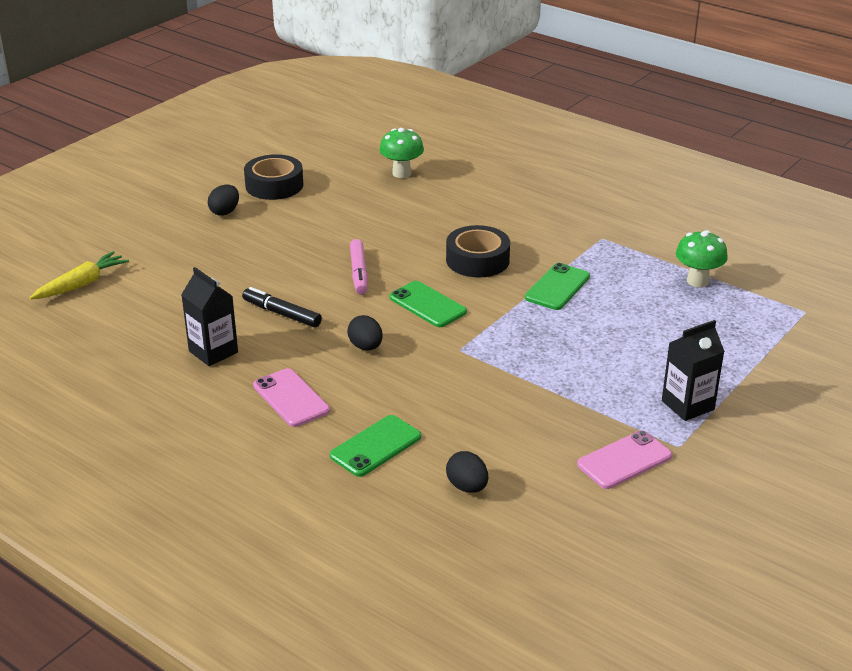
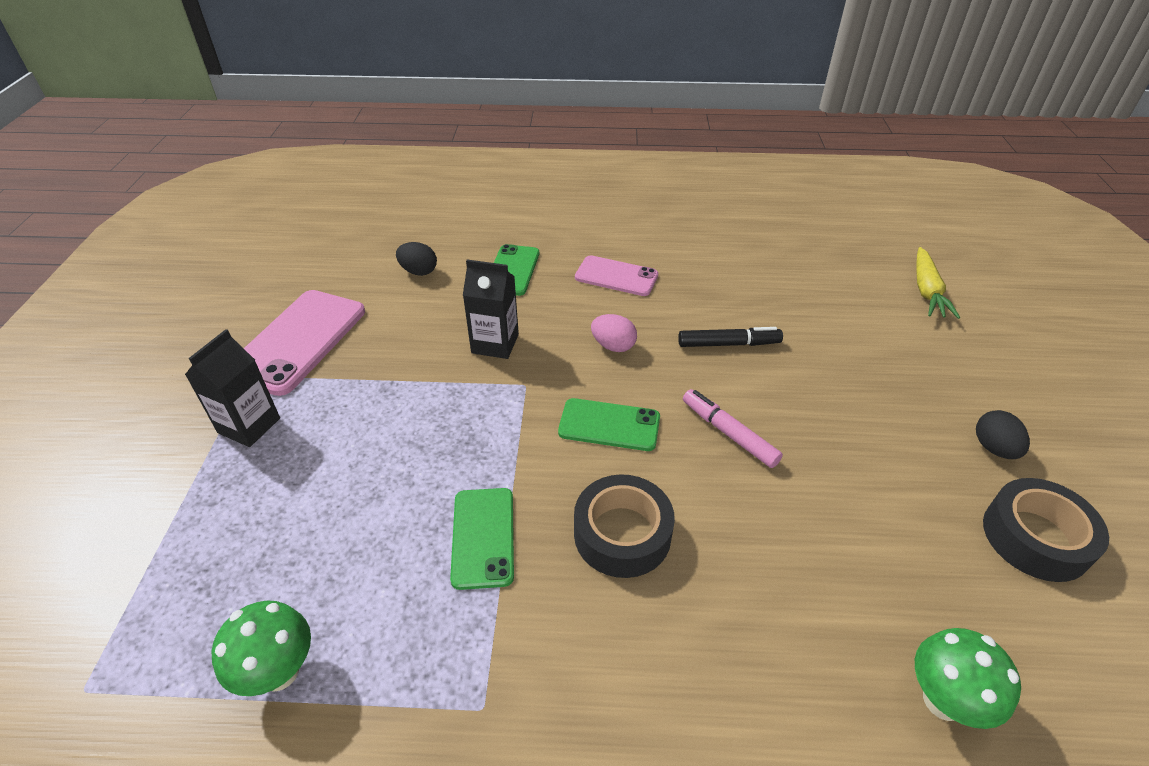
camera: 145 degrees right, 10 degrees up
(213, 352) = (726, 284): black carton -> black carton (495, 343)
(365, 347) = (613, 346): black egg -> pink egg
(624, 460) = (298, 341): pink phone -> pink phone, size x1.62

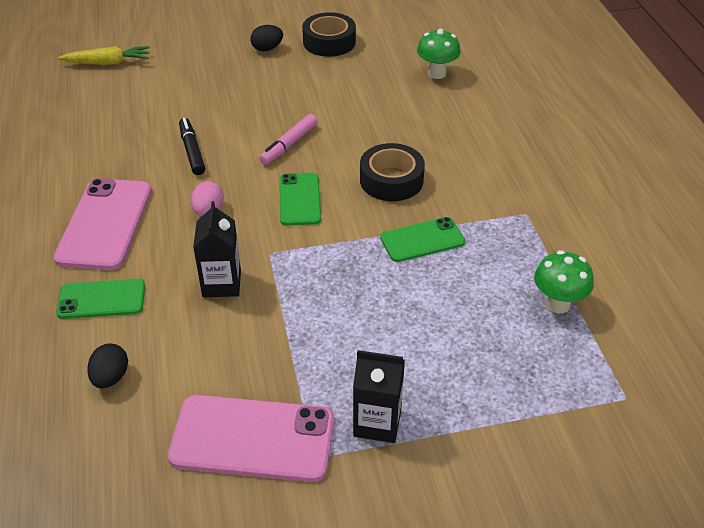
camera: 105 degrees left, 0 degrees up
(616, 276) = (105, 224): pink phone -> pink phone, size x1.62

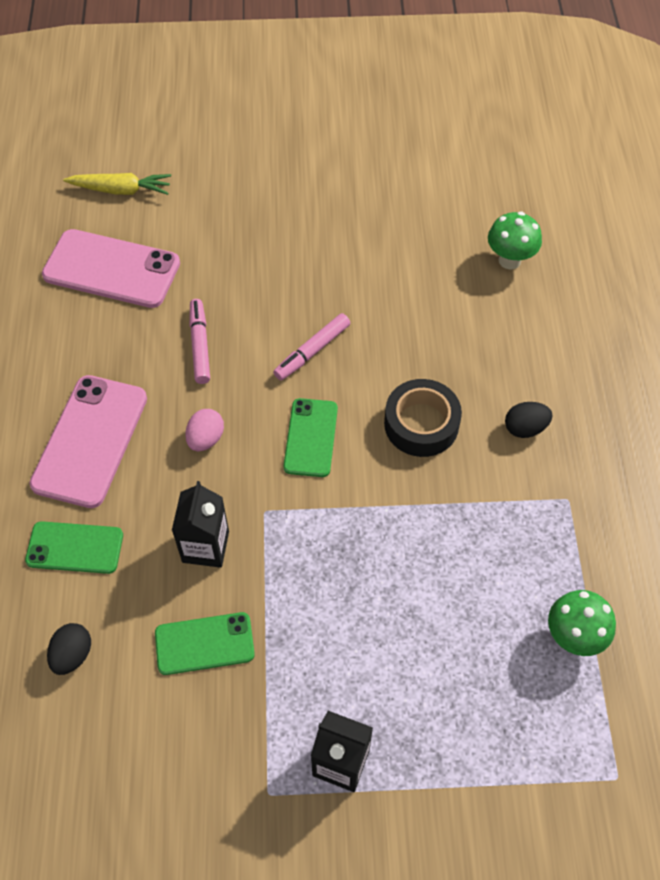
camera: 10 degrees right, 15 degrees up
(192, 151) = (200, 345): black marker -> pink marker
(252, 438) = (208, 759): pink phone -> pink phone (111, 269)
(267, 49) = (311, 191): black egg -> black egg (525, 428)
(329, 42) = (388, 189): black tape -> none
(422, 240) = (439, 520): green phone -> green phone (204, 643)

